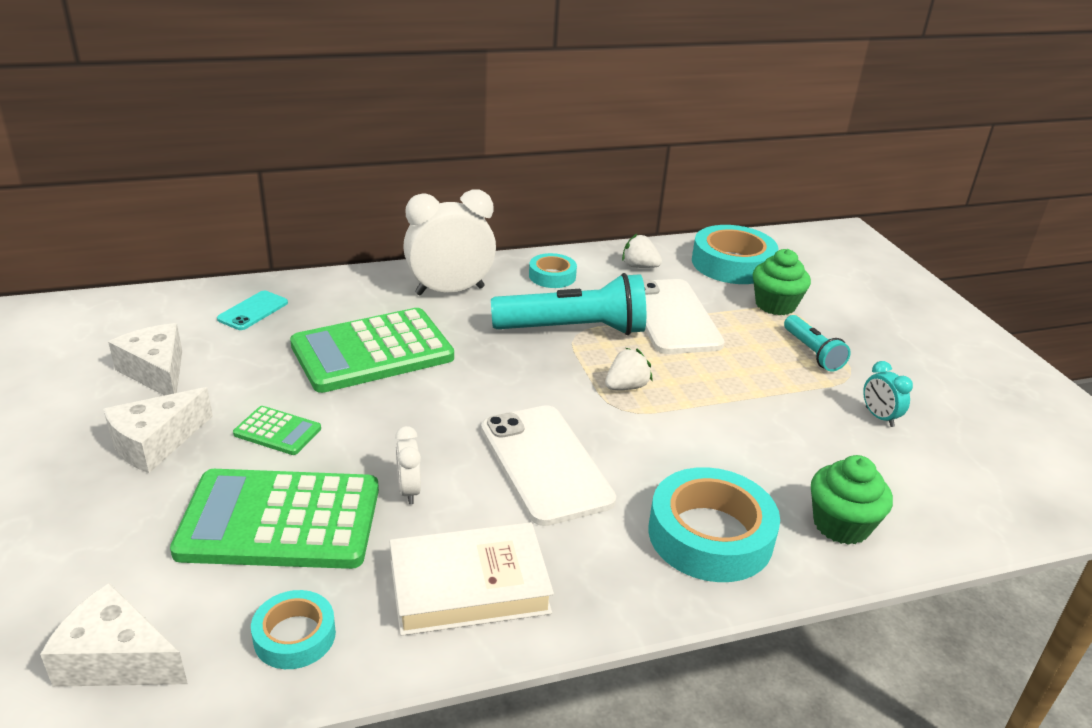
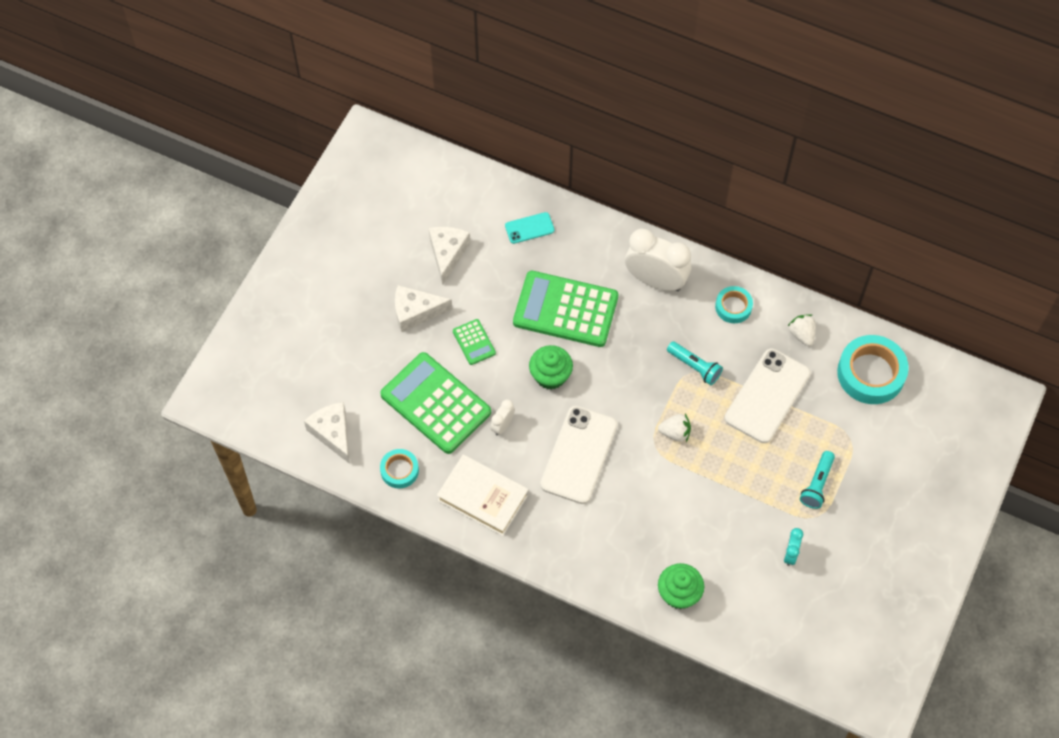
camera: 45 degrees right, 30 degrees up
(574, 330) = (694, 367): turquoise flashlight -> turquoise flashlight, size x0.54
(710, 535) = (611, 551): turquoise tape -> none
(775, 305) = (848, 431): green cupcake -> green cupcake (550, 376)

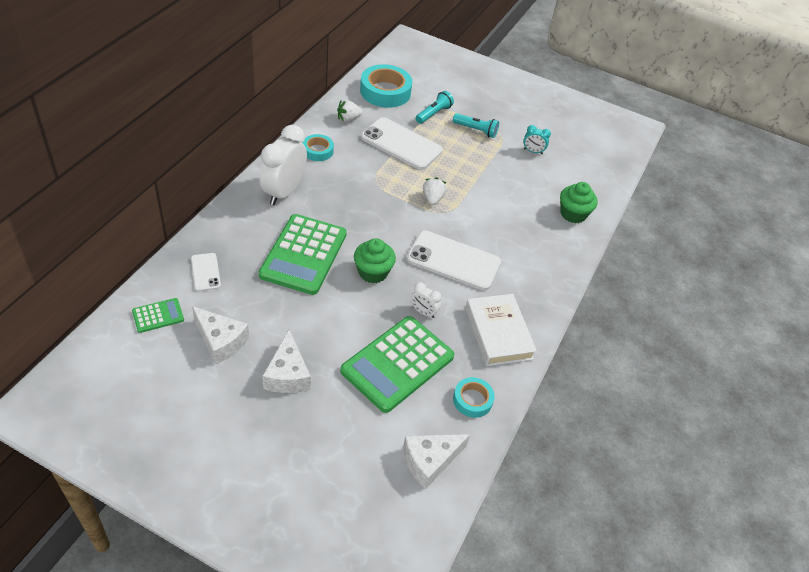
camera: 95 degrees left, 15 degrees down
(447, 254) = (220, 341): white cheese -> white cheese turned 150 degrees counterclockwise
(474, 342) = (330, 327): green calculator -> green calculator (158, 315)
(483, 497) = (498, 333): white book -> white book turned 45 degrees counterclockwise
(529, 228) = (205, 272): turquoise phone -> white phone
(694, 367) = (372, 180): turquoise flashlight -> turquoise flashlight (434, 114)

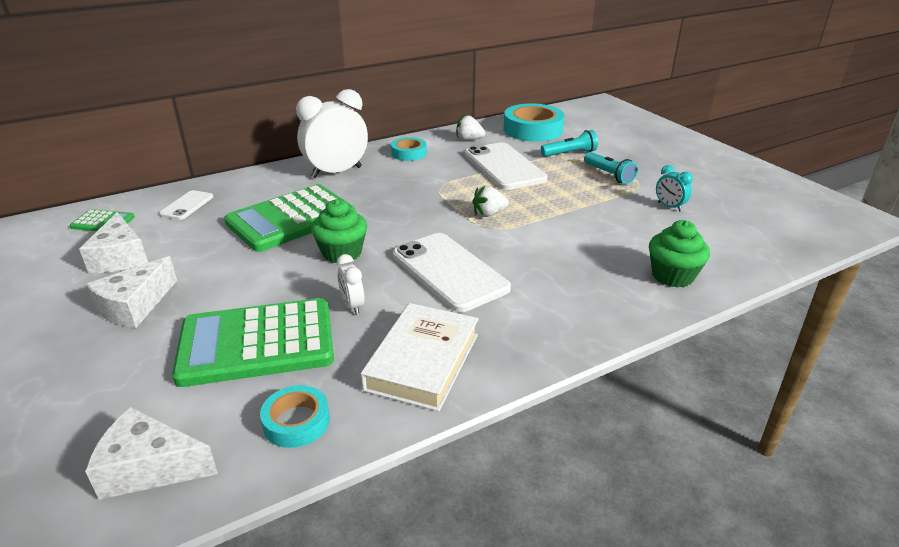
camera: 40 degrees right, 15 degrees down
(432, 199) = (489, 214): white strawberry -> white strawberry turned 150 degrees counterclockwise

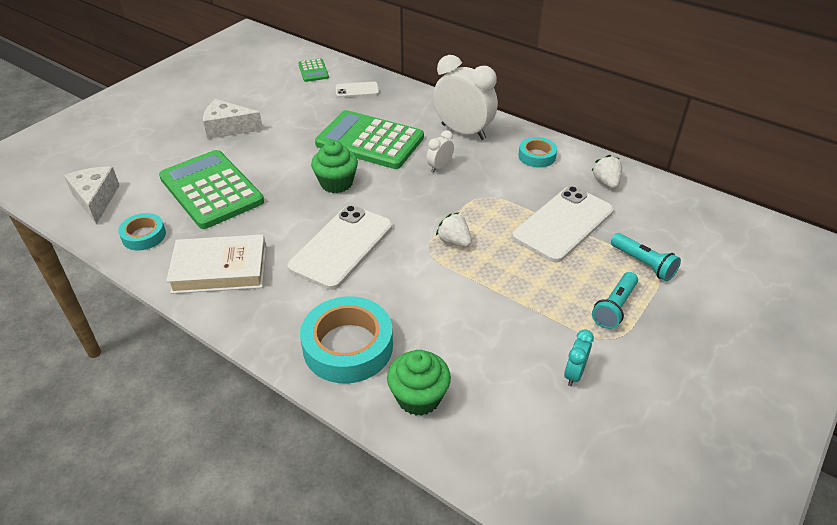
camera: 65 degrees right, 10 degrees up
(120, 257) = (277, 97): white cheese -> none
(352, 306) = (270, 214): white clock -> white clock (439, 167)
(532, 130) = (681, 219): turquoise tape -> turquoise tape (348, 346)

